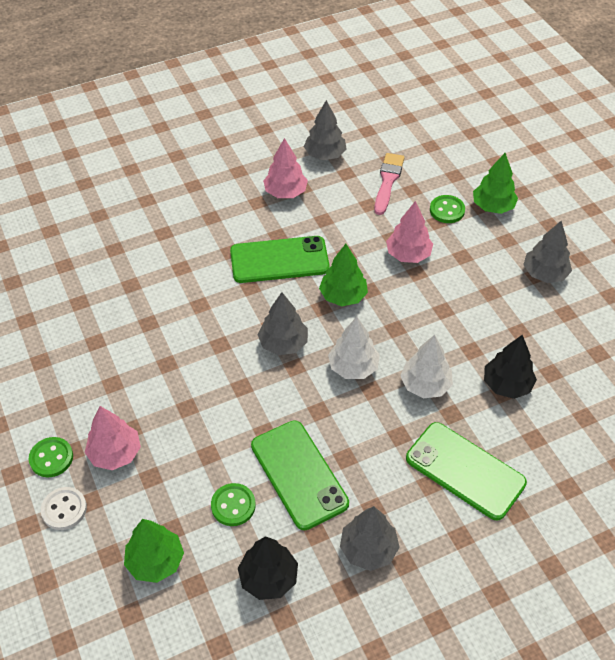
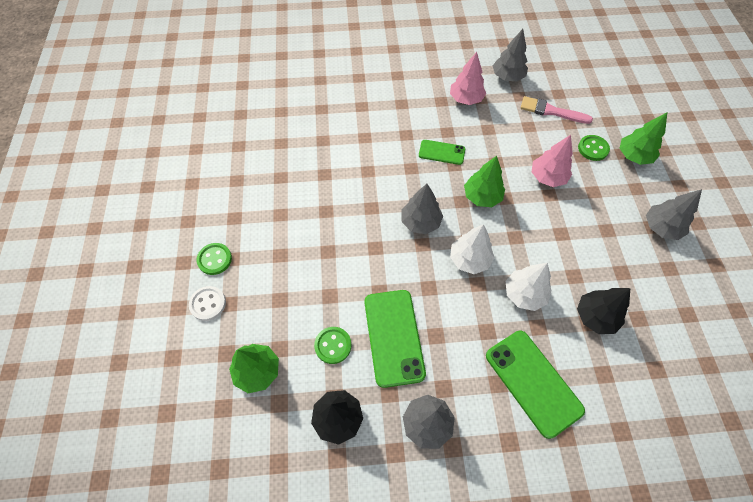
camera: 20 degrees right, 10 degrees up
(115, 453) = (261, 271): pink tree -> none
(279, 260) = (441, 152): green phone -> green phone, size x0.57
(388, 181) = (551, 111): pink brush -> pink brush turned 105 degrees counterclockwise

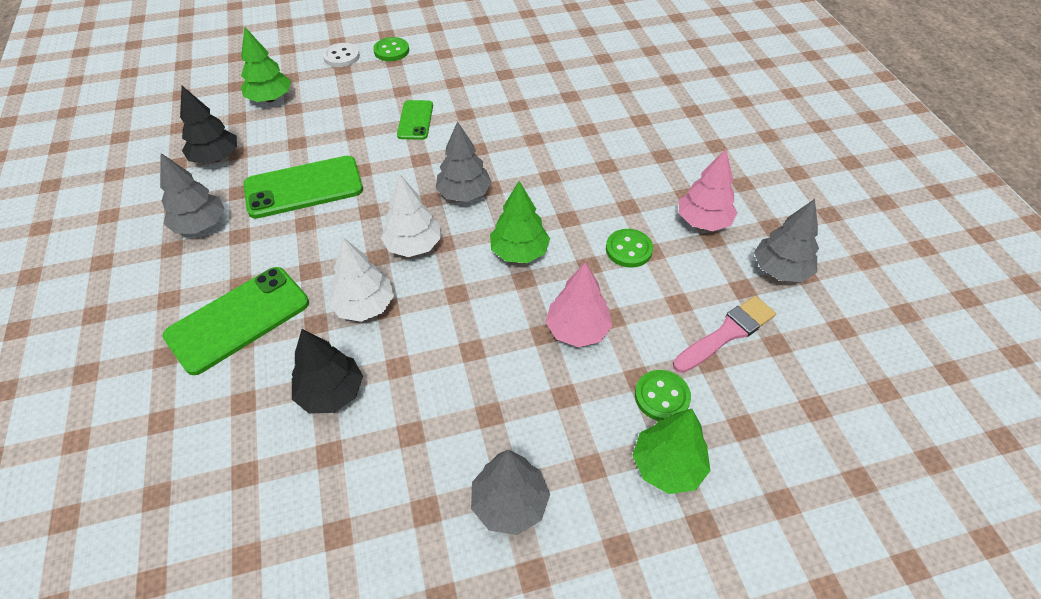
camera: 80 degrees right, 10 degrees down
(333, 345) = (295, 143): green button -> green button (628, 249)
(441, 152) = (587, 203): green phone -> green phone (415, 120)
(551, 111) = (726, 333): pink brush -> pink brush turned 45 degrees clockwise

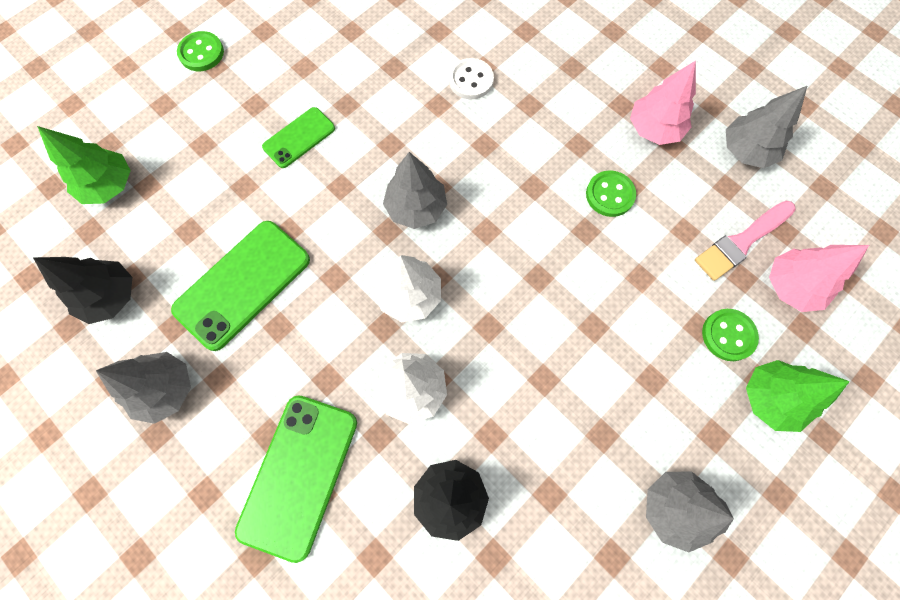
camera: 30 degrees left, 20 degrees up
(341, 56) = (148, 87): white button -> white button (471, 80)
(415, 120) = (299, 138): green phone -> green phone turned 75 degrees clockwise
(519, 252) = (515, 249): green tree -> none
(577, 330) = (620, 307): pink tree -> pink tree (791, 286)
(726, 333) = (741, 242): pink brush -> pink brush turned 150 degrees counterclockwise

